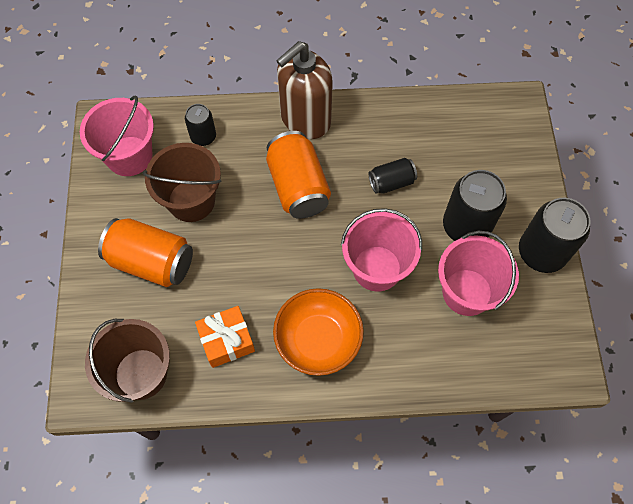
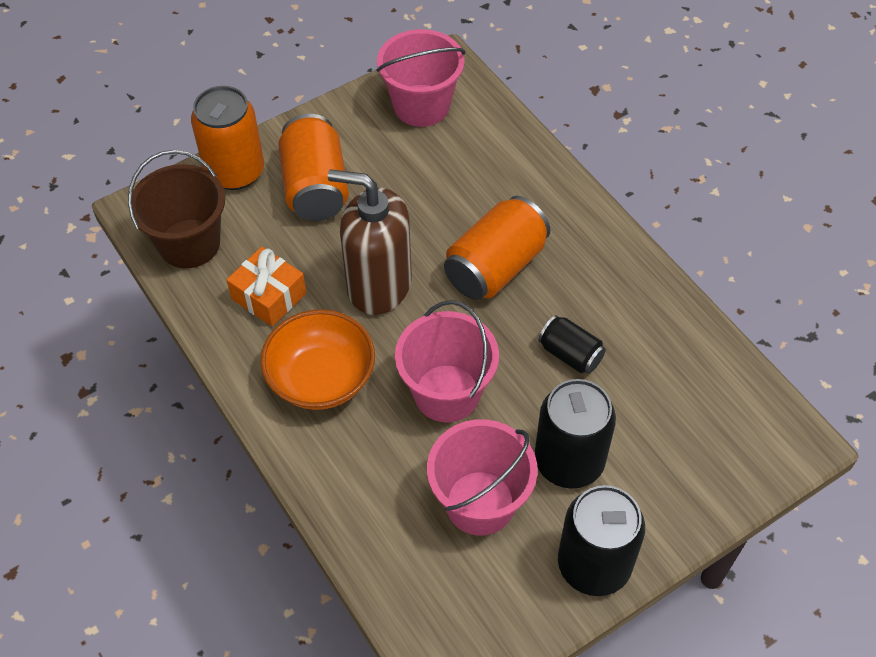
camera: 60 degrees right, 10 degrees down
(96, 309) = (235, 171): none -> orange can
(191, 200) = (408, 183): brown bucket -> none
(203, 137) = (492, 153): black can -> none
(305, 119) = (587, 230): brown soap dispenser -> brown soap dispenser (378, 285)

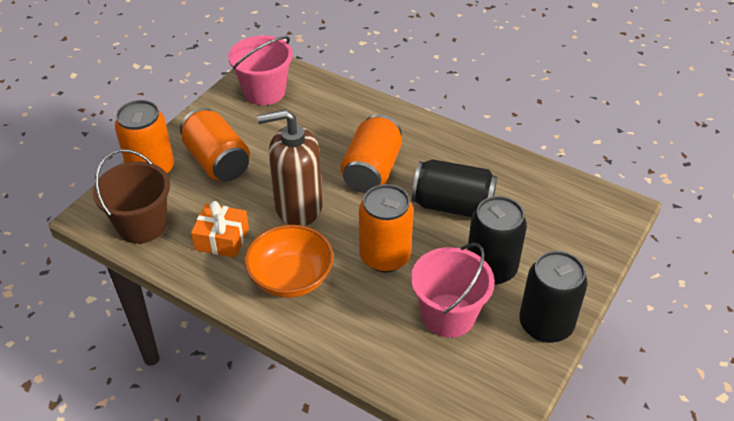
camera: 25 degrees left, 10 degrees down
(446, 393) = (385, 256): pink bucket -> orange can
(570, 354) = (452, 205): black can -> black can, size x1.78

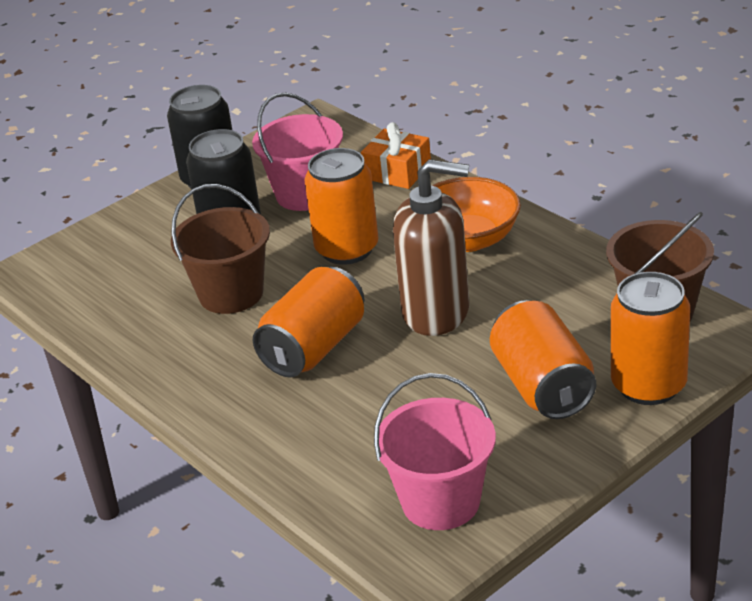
camera: 160 degrees left, 10 degrees down
(222, 239) = (547, 286): orange gift -> orange gift (397, 172)
(452, 205) = (231, 294): black can -> brown bucket

